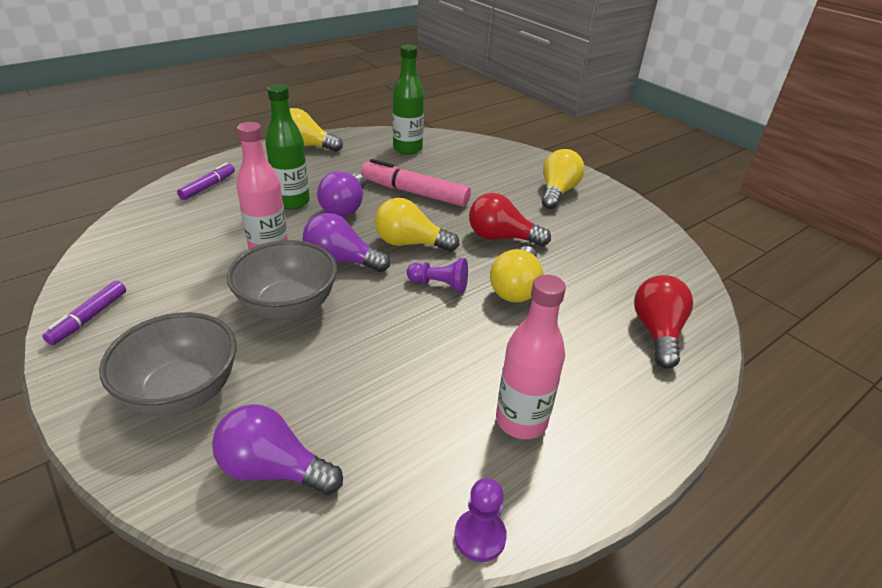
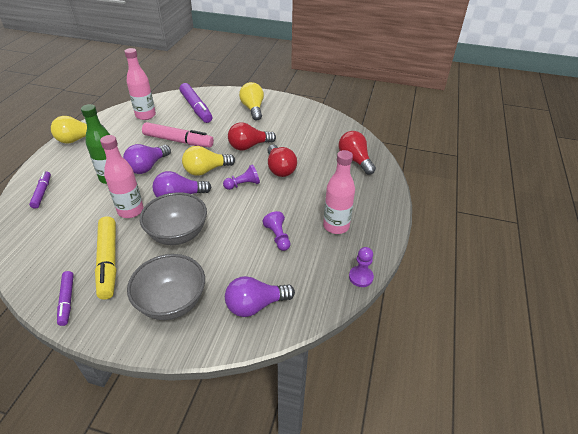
camera: 35 degrees left, 5 degrees up
(179, 297) = (108, 261): none -> yellow marker
(345, 207) = (147, 167): purple light bulb -> purple light bulb turned 60 degrees clockwise
(407, 149) = (145, 115): green bottle -> pink bottle
(412, 385) = (278, 237): none -> purple pawn
(414, 193) = (178, 141): pink marker -> pink marker turned 150 degrees counterclockwise
(479, 163) = (196, 108): none -> purple marker
(516, 288) = (280, 169): yellow light bulb -> red light bulb

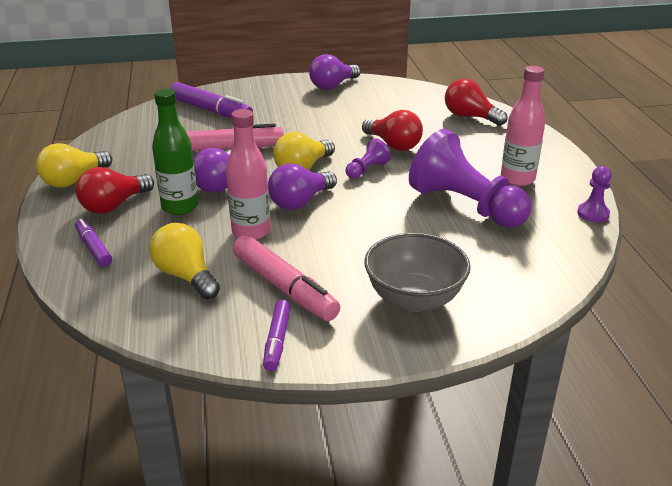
camera: 25 degrees left, 10 degrees down
(67, 300) = (277, 340): purple marker -> purple marker turned 45 degrees clockwise
(108, 261) = (284, 287): yellow marker -> pink marker
(145, 115) = (147, 133): pink bottle -> none
(178, 234) = (343, 236): grey bowl -> none
(249, 146) = (329, 133): red light bulb -> red light bulb (114, 205)
(253, 109) = (289, 96): yellow light bulb -> yellow light bulb (186, 276)
(255, 305) = (512, 270): purple light bulb -> purple light bulb (333, 86)
(278, 237) = (465, 205): purple pawn -> purple pawn, size x2.25

